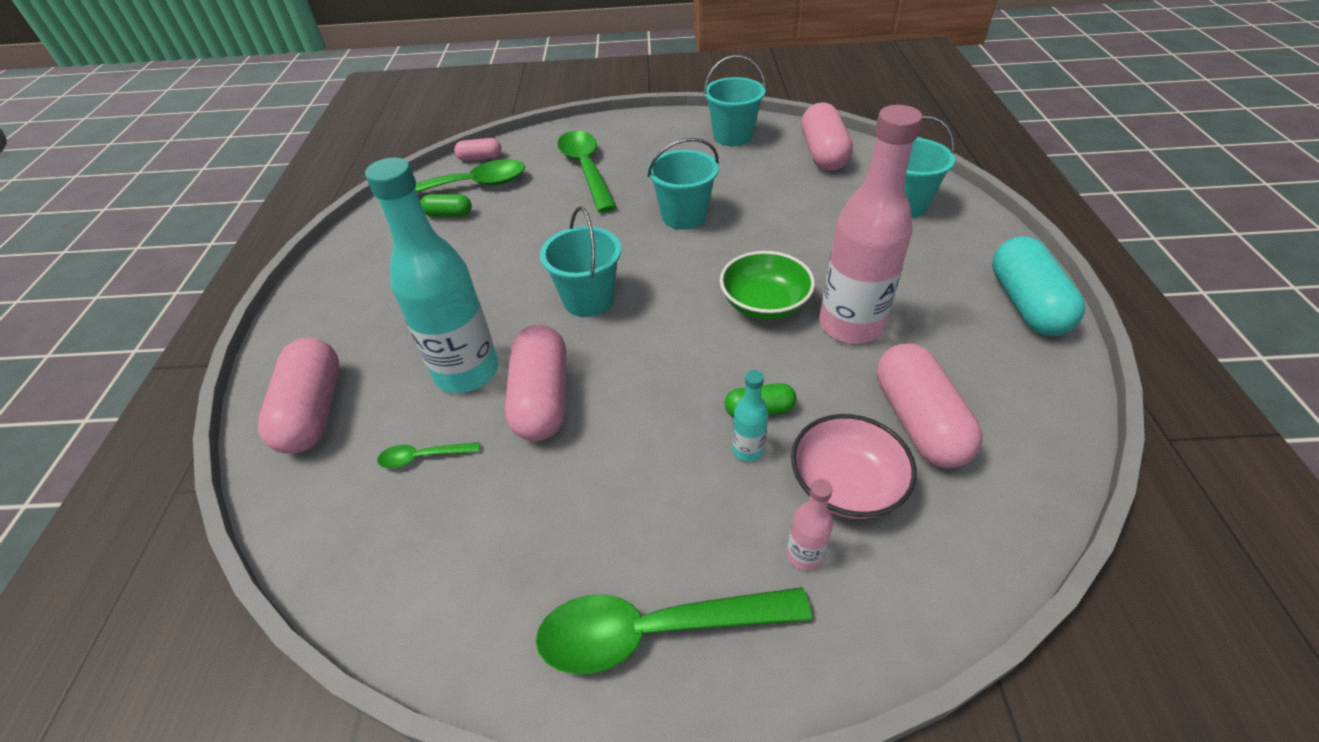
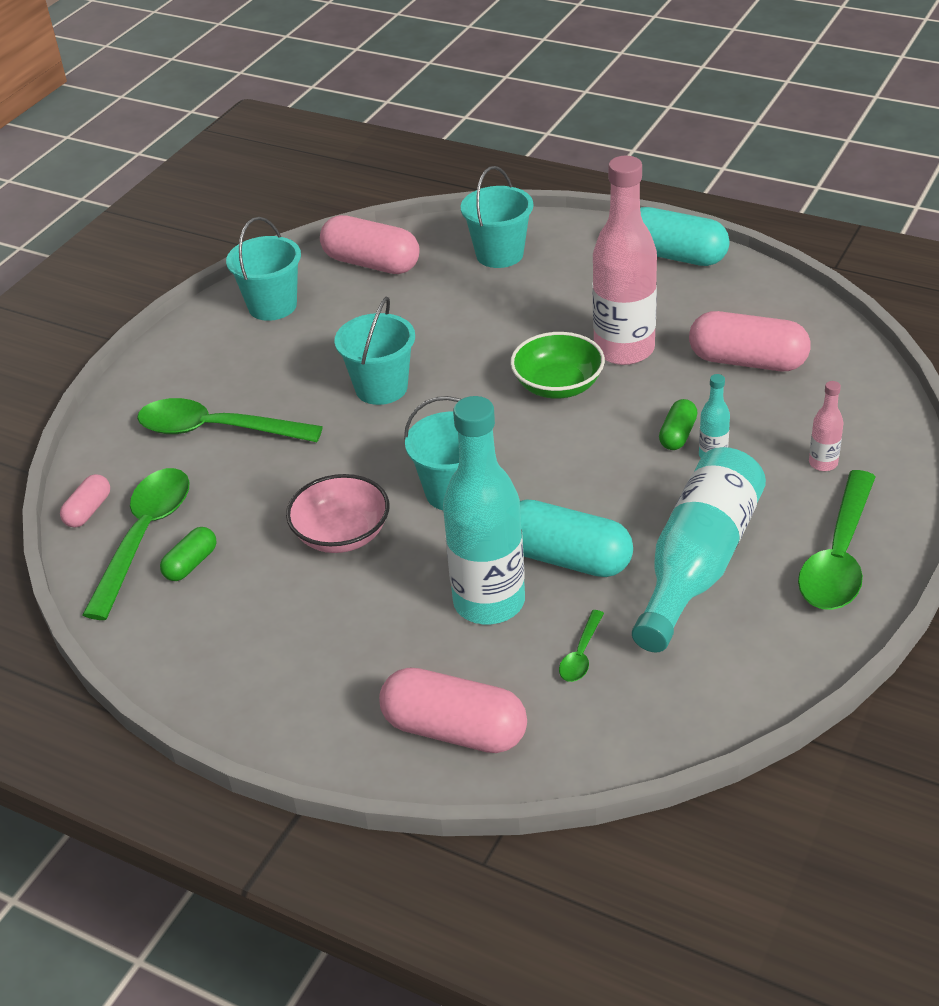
camera: 60 degrees left, 5 degrees down
(542, 398) = (566, 558): pink capsule -> turquoise capsule
(579, 499) = (698, 564): none -> turquoise bottle
(846, 485) = (778, 420): pink bowl -> pink bowl (342, 534)

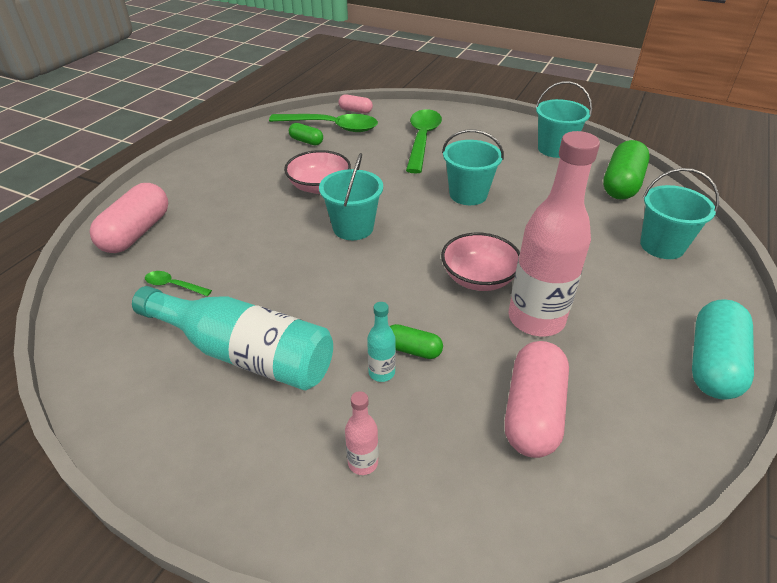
camera: 85 degrees right, 0 degrees up
(371, 263) = (621, 184): pink capsule -> green capsule
(489, 602) = (239, 244): turquoise bottle -> none
(558, 385) = (478, 278): green bowl -> pink bowl
(566, 558) = (271, 280): turquoise capsule -> none
(838, 556) = (223, 458): green spoon -> none

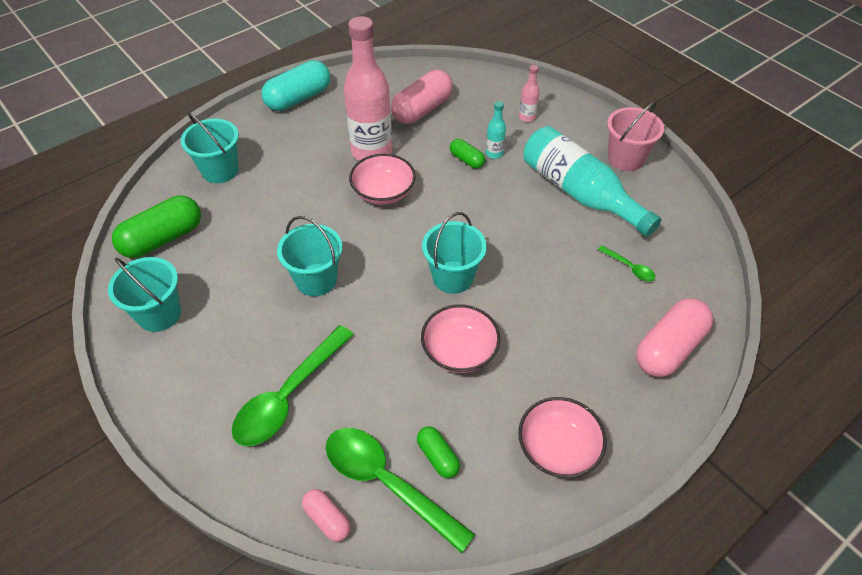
camera: 155 degrees left, 10 degrees up
(179, 435) = (625, 158): none -> pink bucket
(226, 162) = (558, 448): none -> pink bowl

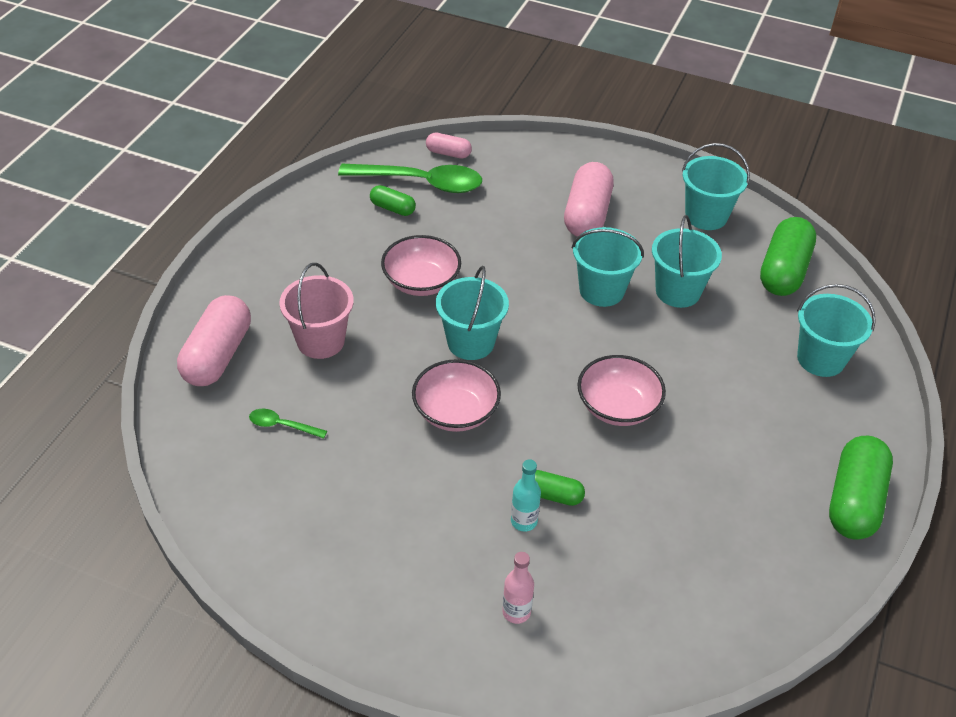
camera: 150 degrees right, 5 degrees down
(259, 255) = (678, 291): none -> turquoise bucket
(289, 395) = (540, 203): green spoon -> none
(298, 98) = (854, 501): turquoise capsule -> green capsule
(371, 152) = (679, 456): pink bottle -> none
(422, 109) = (675, 557): pink capsule -> pink capsule (587, 215)
(558, 448) = (298, 244): pink bowl -> pink bowl (456, 412)
(580, 193) = (379, 504): turquoise bottle -> none
(625, 158) = (336, 593): pink bucket -> pink bucket (320, 341)

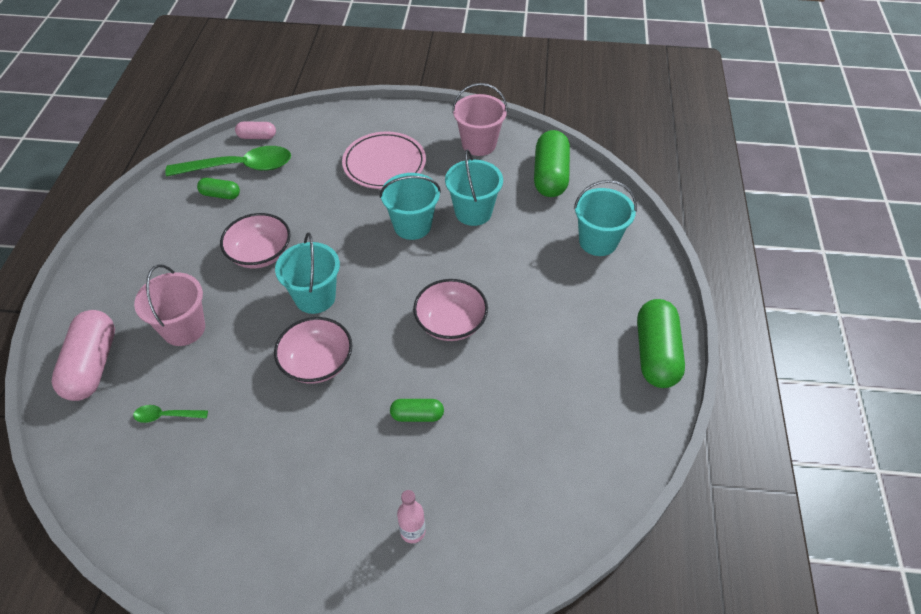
camera: 15 degrees left, 5 degrees up
(524, 521) = (399, 446): turquoise bottle -> none
(587, 215) = (384, 164): pink capsule -> pink plate
(706, 216) = (479, 144): turquoise bucket -> pink bucket

